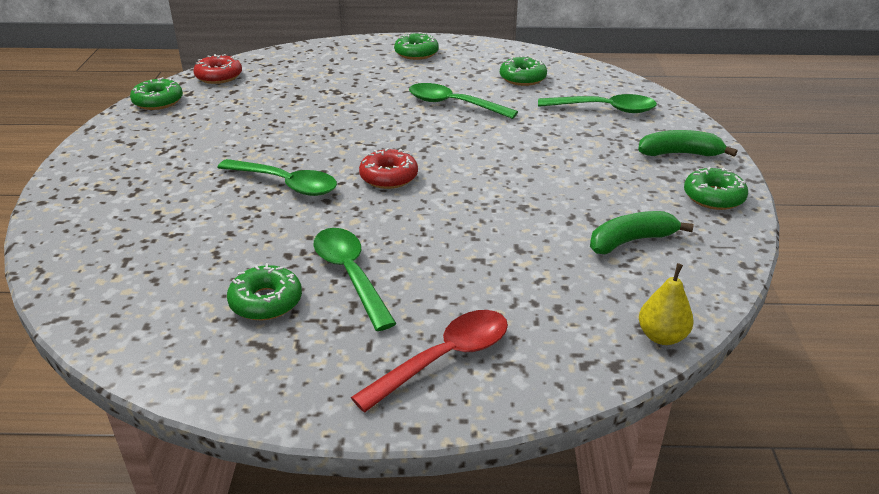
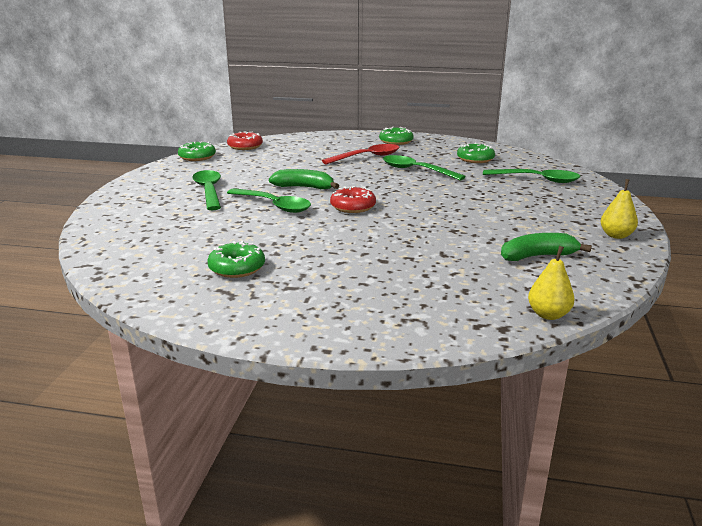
camera: 10 degrees right, 10 degrees down
(350, 275) = (305, 258): green spoon -> green spoon (209, 191)
(444, 358) = (363, 311): red spoon -> red spoon (367, 157)
(680, 154) = (594, 208): green banana -> green banana (304, 187)
(713, 197) = (616, 235): green donut -> yellow pear

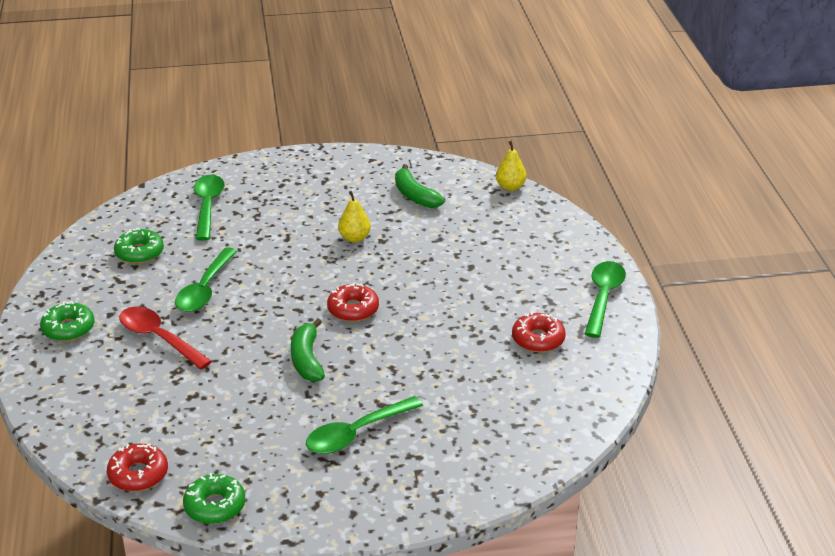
camera: 110 degrees left, 10 degrees up
(237, 268) = (538, 339): green donut -> red donut
(274, 205) = (378, 364): green spoon -> green spoon (603, 297)
(616, 235) = (348, 163): yellow pear -> yellow pear (354, 238)

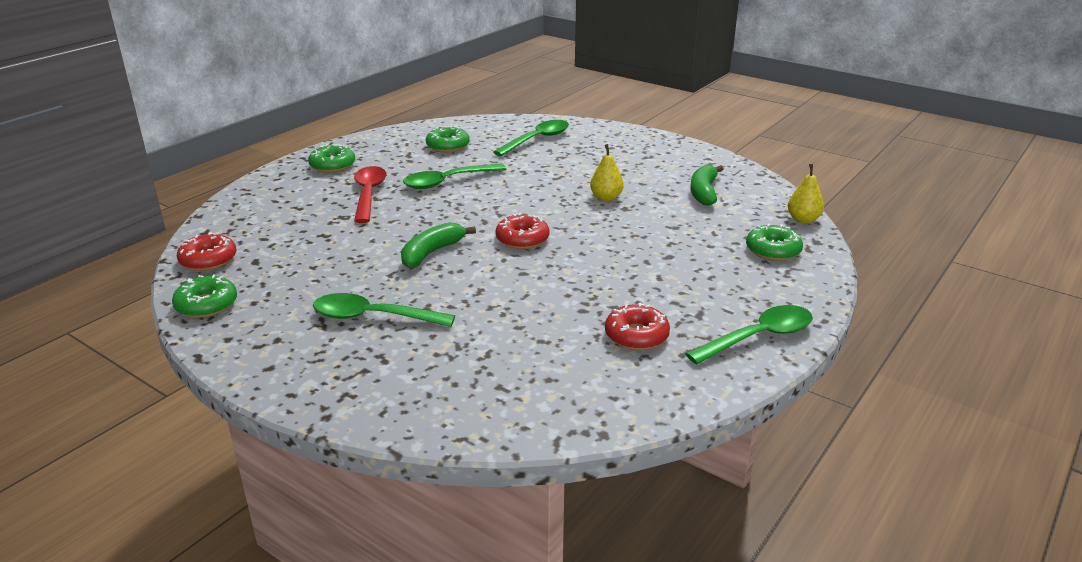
camera: 45 degrees right, 5 degrees down
(526, 224) = (773, 250): none -> green donut

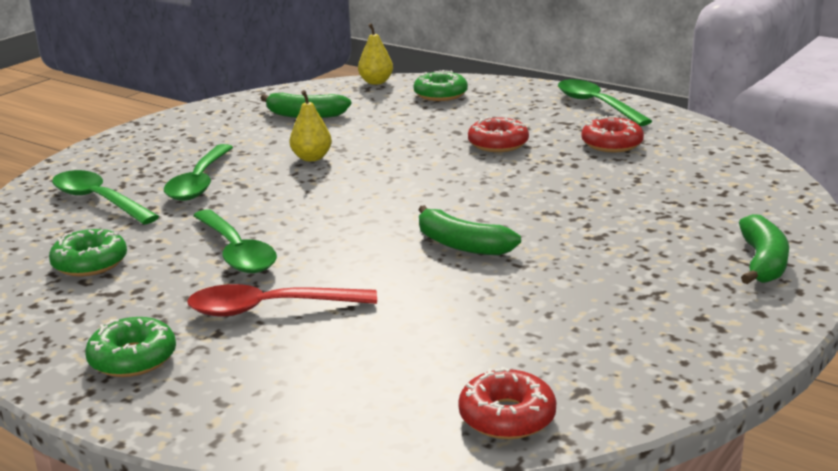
camera: 90 degrees left, 5 degrees down
(206, 305) = (641, 387): green donut -> none
(348, 384) = (762, 262): none -> green banana
(373, 317) = (627, 264): green spoon -> green spoon (200, 182)
(522, 239) = (422, 196): red donut -> red donut (498, 144)

